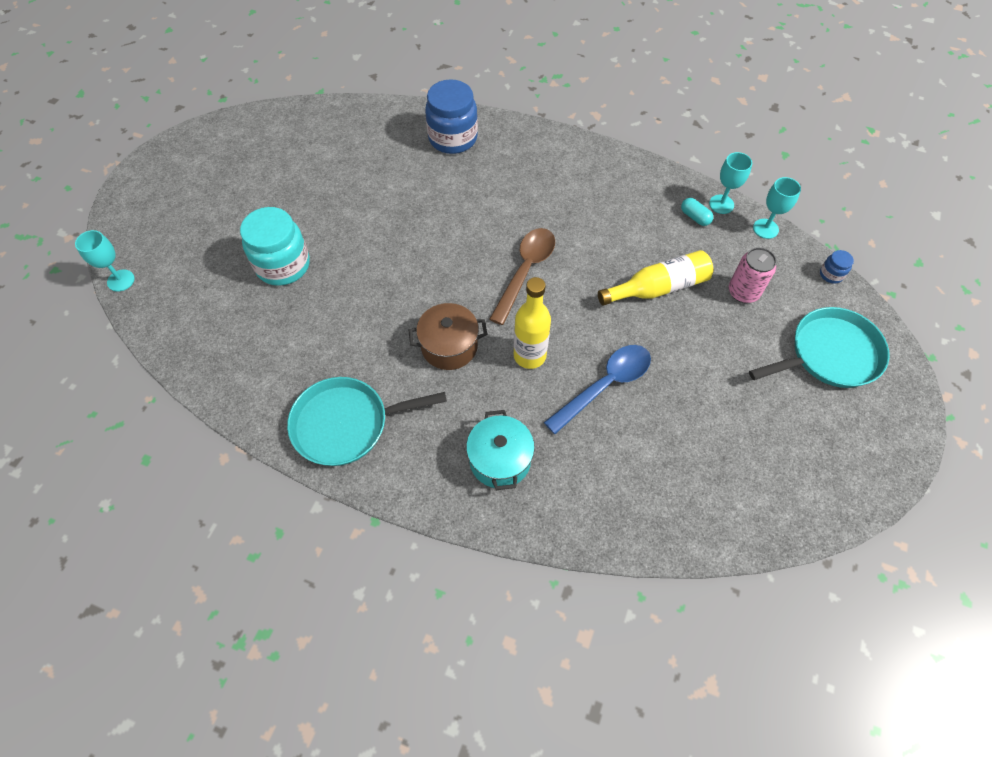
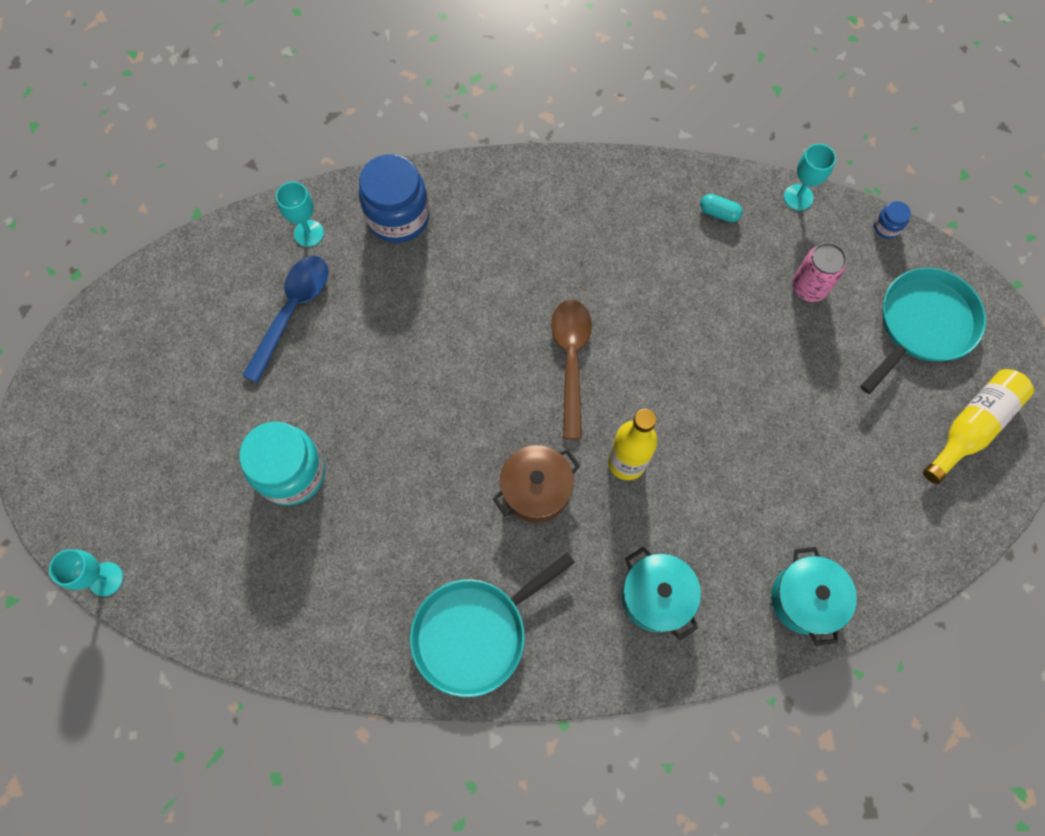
camera: 25 degrees left, 10 degrees up
(605, 385) = (720, 462): blue spoon -> blue spoon (292, 311)
(623, 516) = (805, 599): none -> turquoise pot
(658, 288) = (721, 320): yellow bottle -> yellow bottle (971, 427)
(721, 204) = (739, 184): turquoise goblet -> turquoise goblet (308, 233)

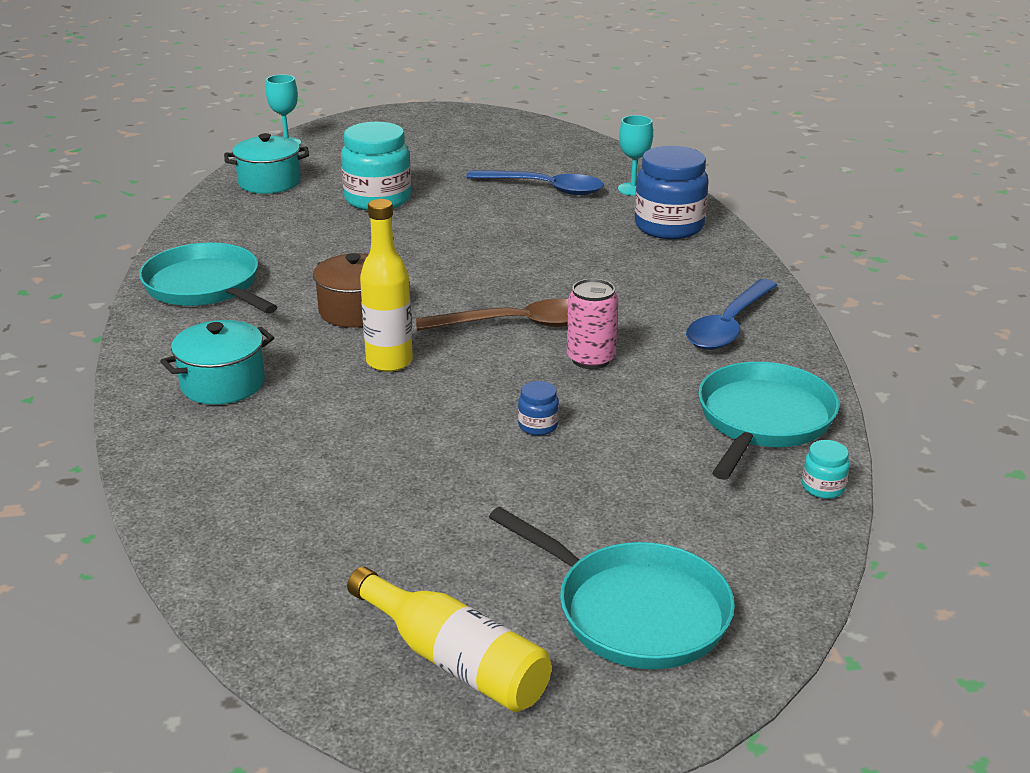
camera: 85 degrees right, 40 degrees down
(585, 207) = (729, 326): none -> blue spoon
(719, 213) = (763, 420): turquoise capsule -> turquoise pan
(798, 197) = (823, 487): turquoise goblet -> turquoise jar
(805, 599) = (198, 489): turquoise pot -> turquoise pot (269, 182)
(809, 287) = (668, 496): pink can -> pink can (591, 359)
(886, 227) = (807, 576): blue jar -> blue jar (538, 426)

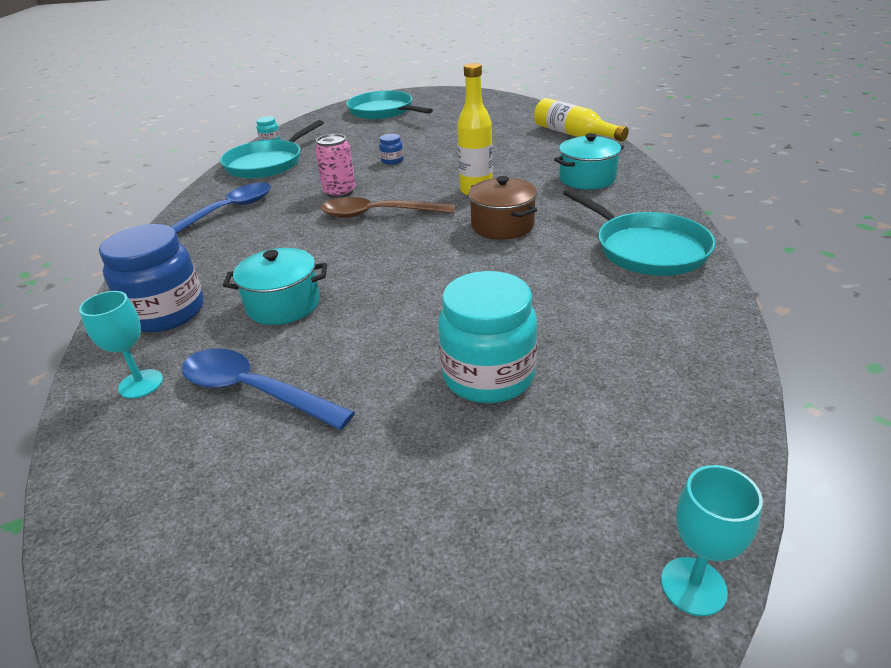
camera: 170 degrees left, 5 degrees up
(269, 182) = (663, 428): turquoise pot -> turquoise pot (283, 305)
(455, 660) = (454, 102): yellow bottle -> yellow bottle (573, 134)

